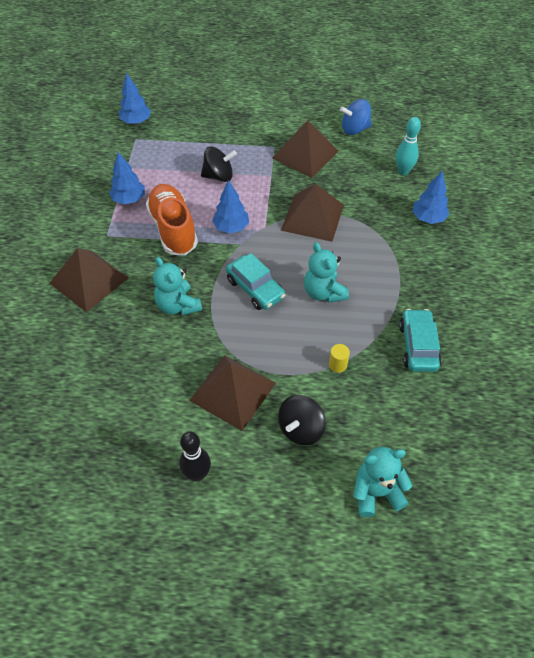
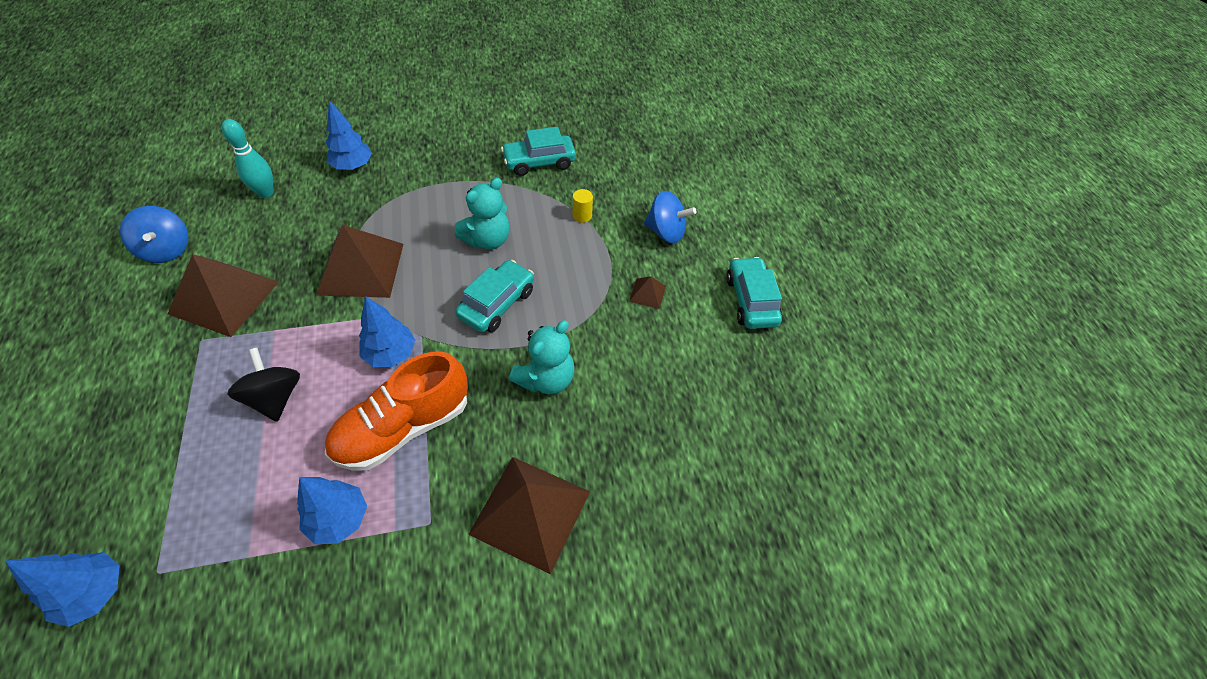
camera: 110 degrees left, 0 degrees up
(197, 474) = (751, 300): black bowling pin -> turquoise car
(233, 391) = (647, 293): brown pyramid -> brown pyramid, size x0.44
(301, 429) = (666, 232): black spinning top -> blue spinning top
(376, 492) = (702, 176): turquoise teddy bear -> none

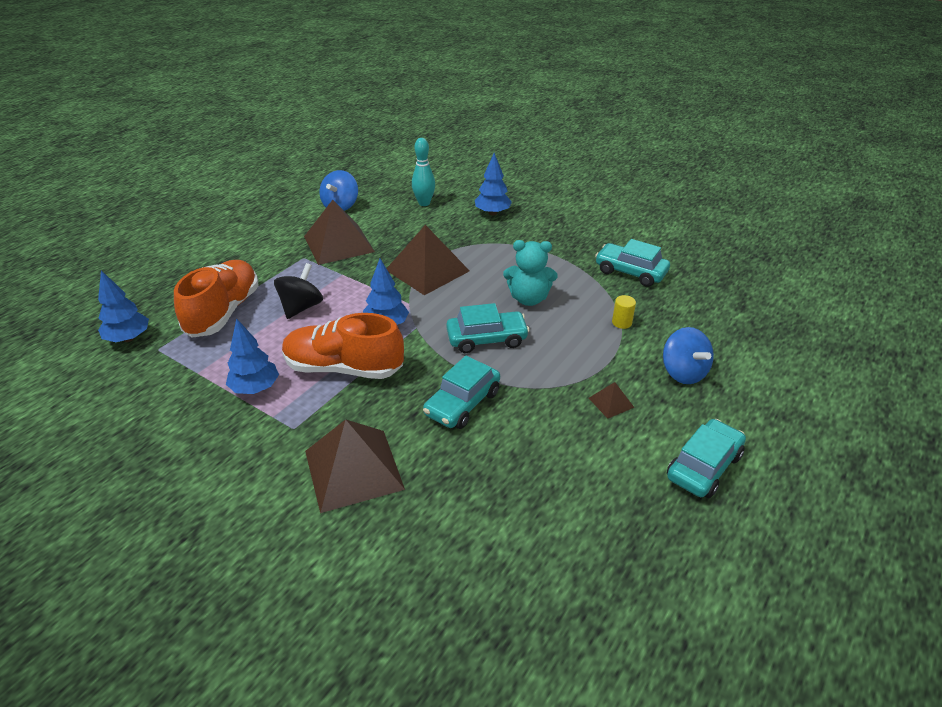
camera: 50 degrees right, 15 degrees down
(185, 469) = (223, 312): none -> orange shoe
(546, 379) = (462, 403): turquoise teddy bear -> turquoise car

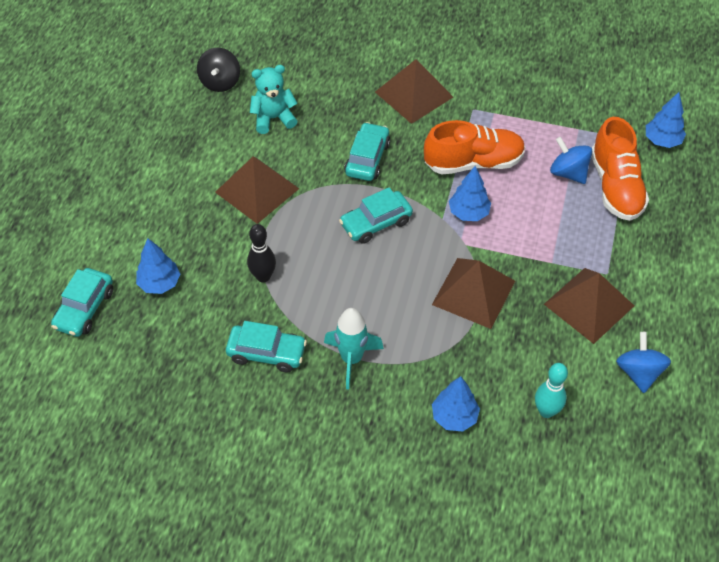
camera: 160 degrees right, 15 degrees up
(255, 388) = (524, 128): blue tree -> blue tree (159, 283)
(301, 307) = (555, 211): black spinning top -> black spinning top (220, 82)
(528, 299) = (358, 282): turquoise teddy bear -> turquoise teddy bear (273, 118)
(557, 254) = (351, 359): none -> turquoise rocket
(611, 402) = (257, 190): brown pyramid -> brown pyramid, size x2.30
(621, 322) = (263, 276): yellow cylinder -> black bowling pin
(683, 372) = (203, 235): blue spinning top -> blue spinning top (568, 173)
(704, 467) = (184, 157): turquoise car -> turquoise car (84, 309)

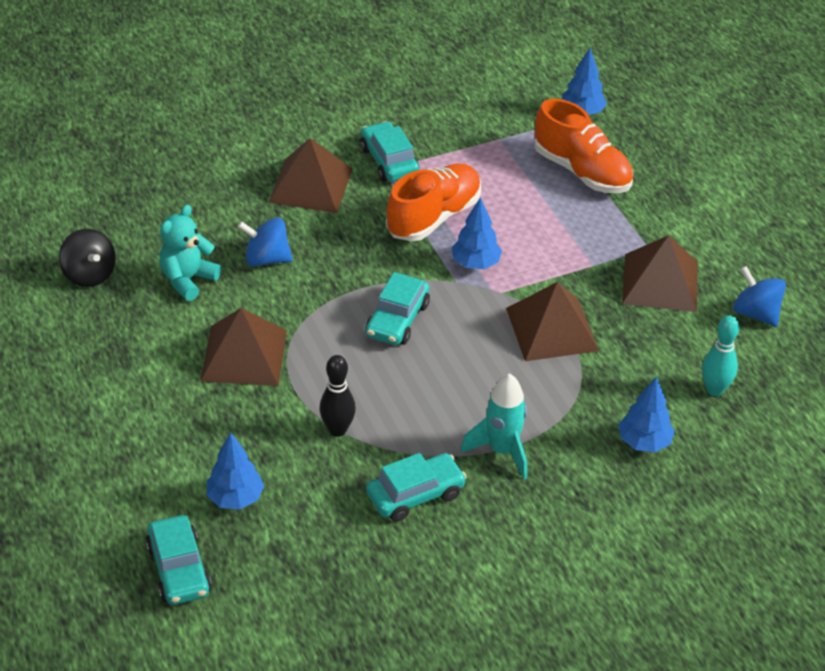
camera: 40 degrees left, 10 degrees down
(367, 158) = (327, 267): turquoise car -> turquoise car (389, 161)
(568, 173) = (529, 181): blue spinning top -> blue spinning top (266, 259)

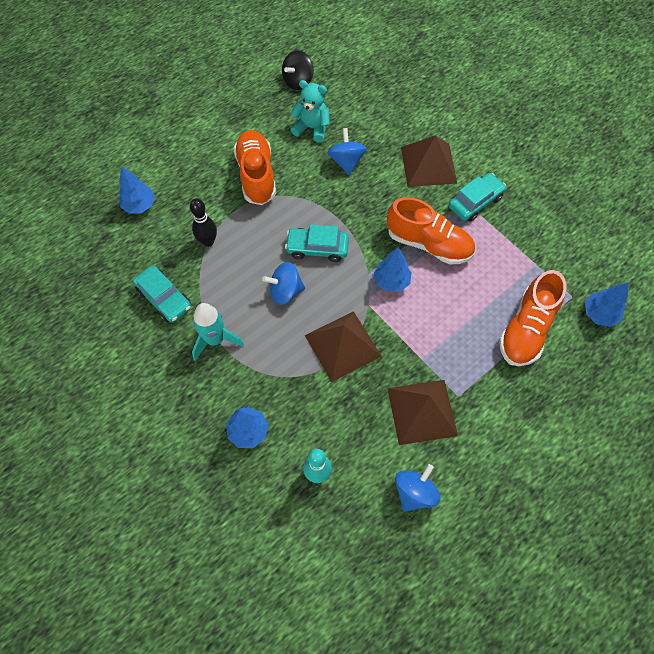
camera: 75 degrees right, 20 degrees up
(179, 569) = (81, 195): turquoise car -> none
(244, 355) = (256, 175): brown pyramid -> orange shoe
(452, 365) = (285, 291): none -> blue spinning top

